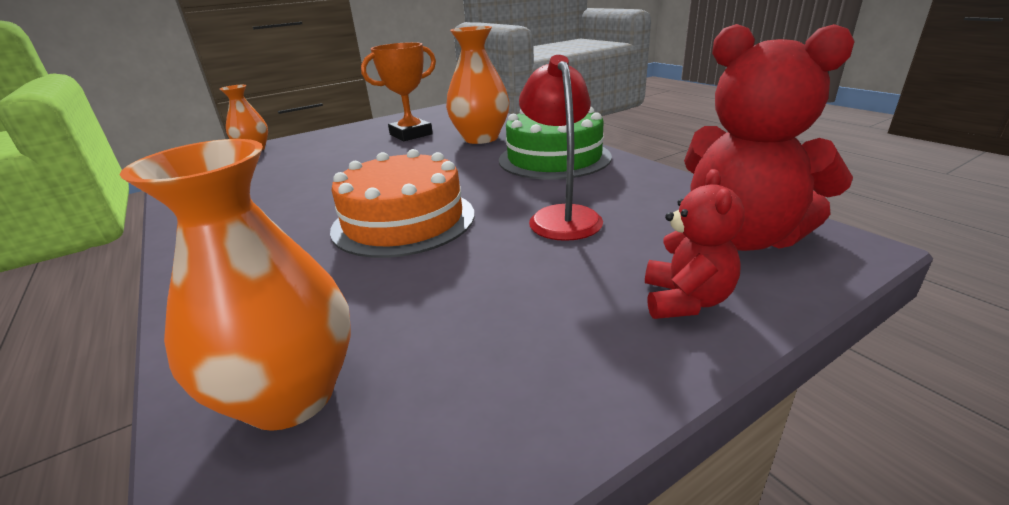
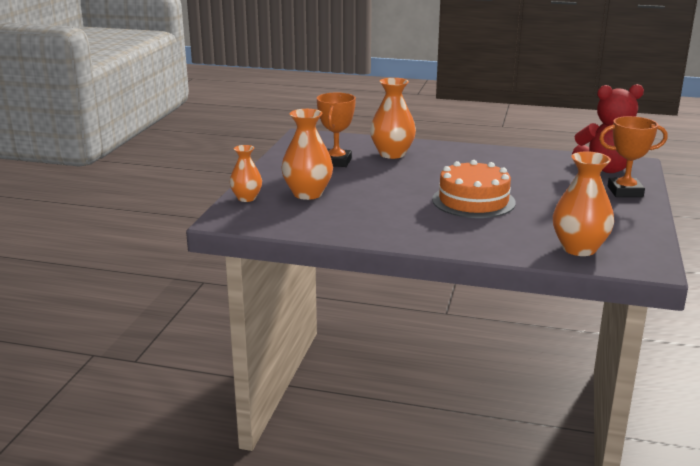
camera: 45 degrees left, 5 degrees down
(298, 159) = (307, 194): none -> orange vase
(554, 158) = (465, 156): green cake -> none
(561, 216) = (532, 180): red lamp -> none
(685, 300) = (625, 191): red teddy bear -> orange trophy

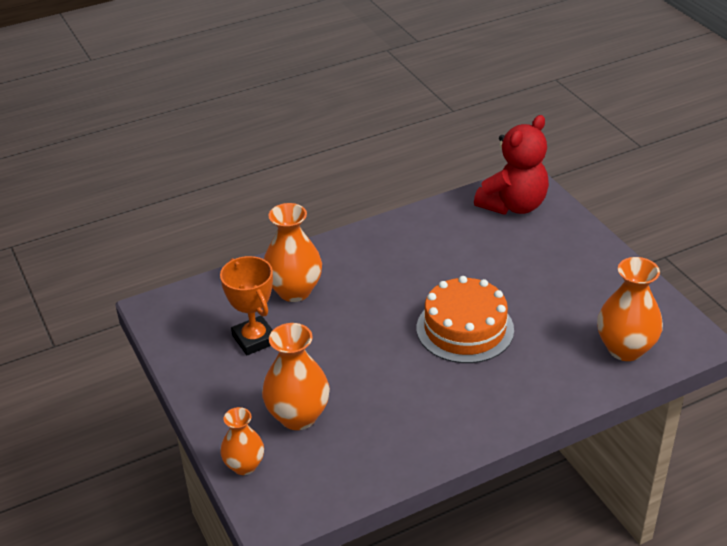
camera: 40 degrees left, 15 degrees up
(625, 191) = (566, 235): orange trophy -> none

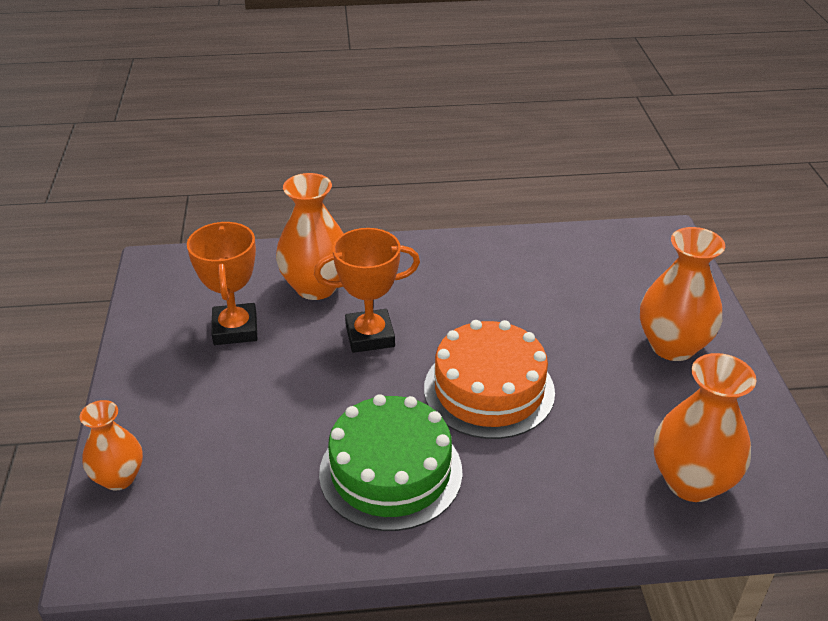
camera: 20 degrees right, 0 degrees up
(298, 416) = (221, 436): orange vase -> orange vase (672, 346)
(358, 315) = (370, 336): none -> orange trophy
(431, 402) = (390, 472): none -> green cake
(513, 205) = (634, 257): red teddy bear -> none

